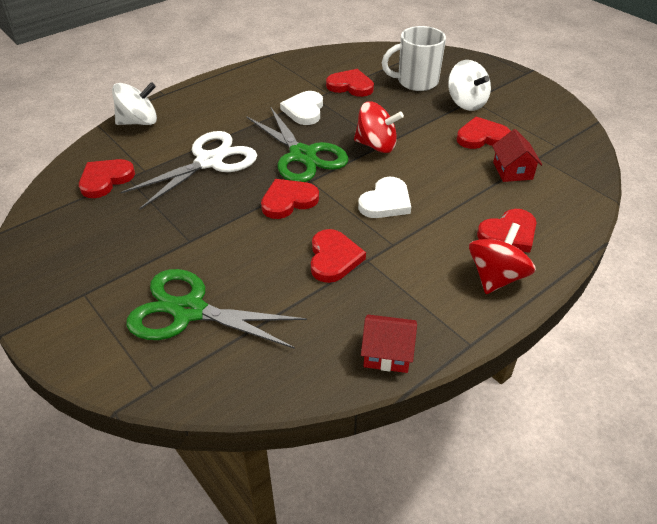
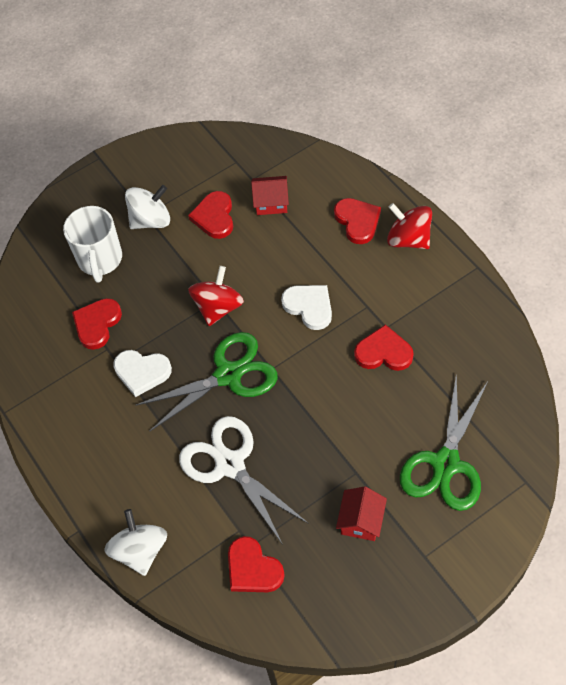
camera: 80 degrees left, 15 degrees up
(288, 201) = (302, 388): red heart -> none
(387, 353) = (487, 321): red house -> red house (361, 521)

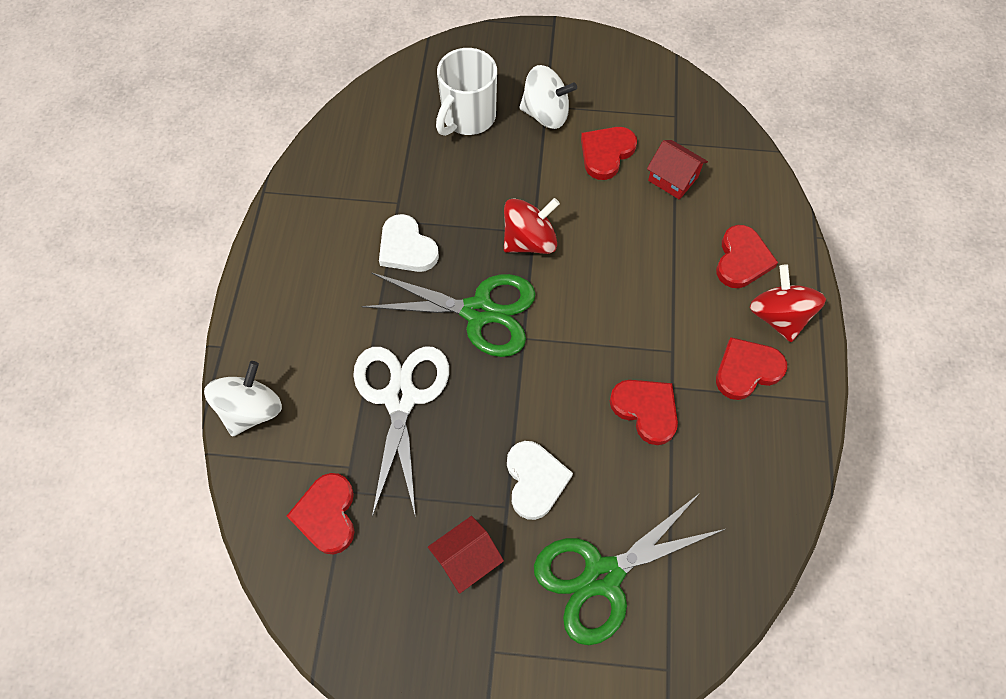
camera: 35 degrees right, 5 degrees up
(97, 324) = (410, 174): red heart -> red heart (747, 370)
(309, 307) = (615, 307): white heart -> white heart (535, 480)

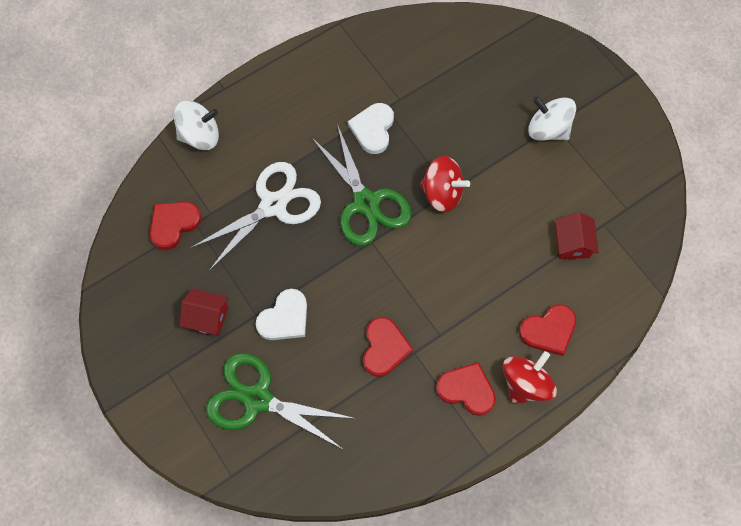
camera: 50 degrees right, 5 degrees up
(468, 118) = (499, 87): white mug -> none
(546, 114) = (547, 129): white spinning top -> white spinning top turned 150 degrees clockwise
(606, 153) = (552, 188): red heart -> none

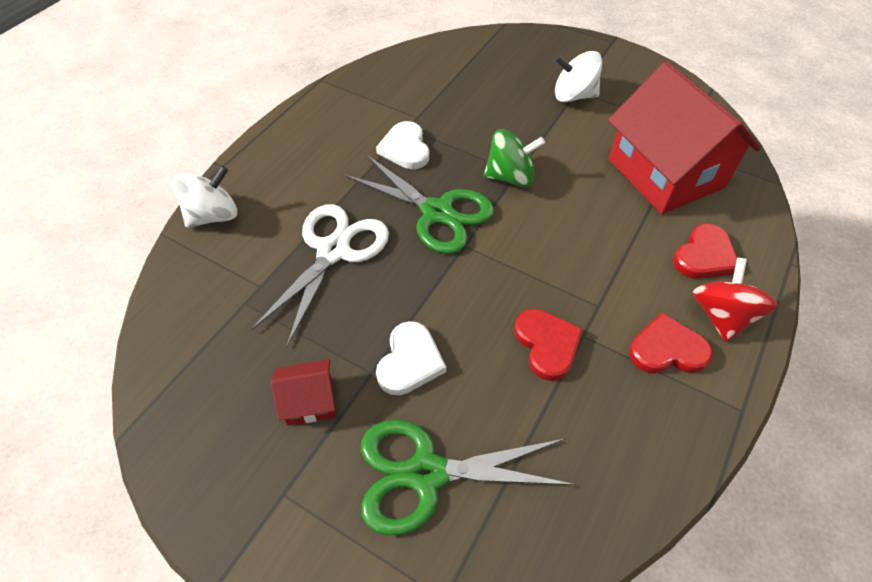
camera: 25 degrees left, 15 degrees down
(173, 224) = (218, 314): red heart -> none
(442, 193) = (510, 177): red spinning top -> green spinning top
(572, 243) = (665, 173): red house -> red house, size x2.36

